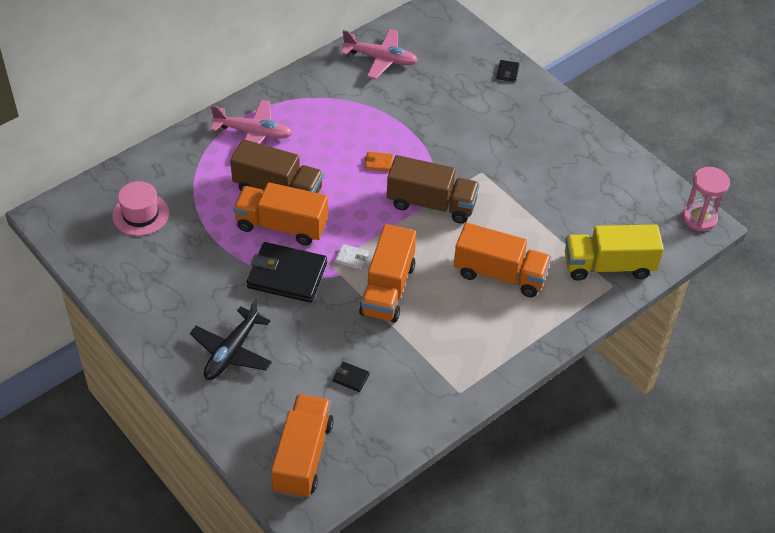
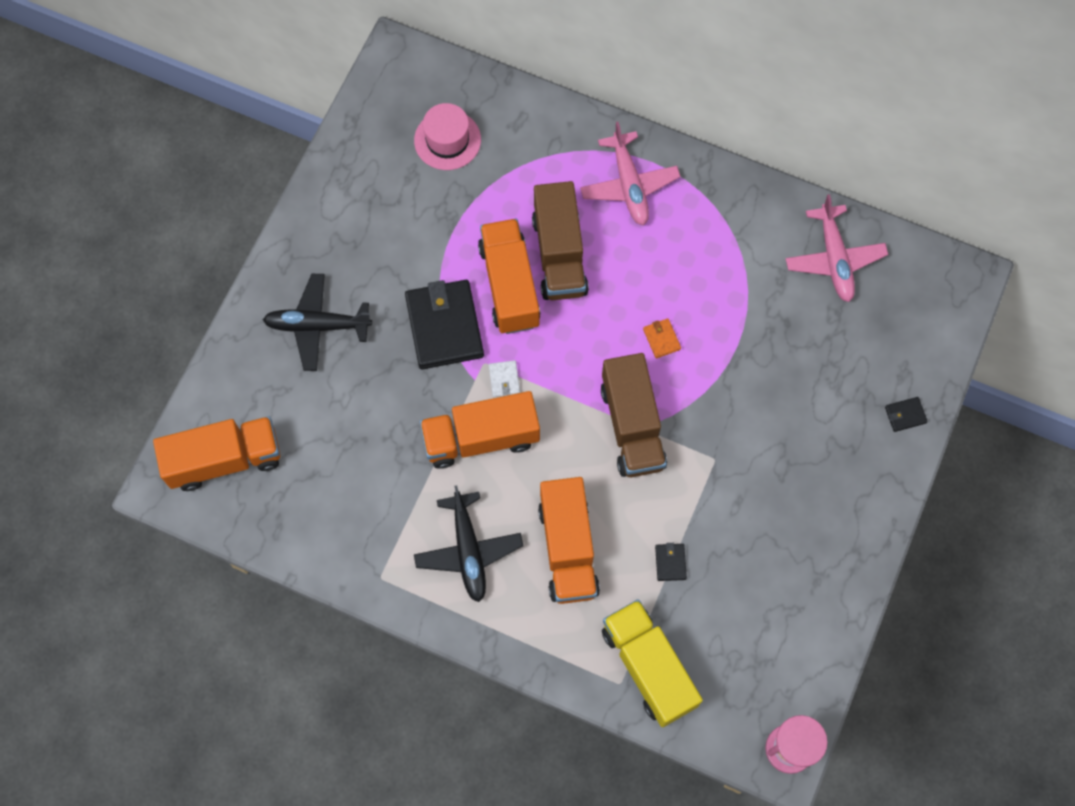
camera: 65 degrees right, 20 degrees up
(351, 378) = (343, 458): black wallet -> black wallet (670, 562)
(469, 331) = (468, 551): none -> black plane

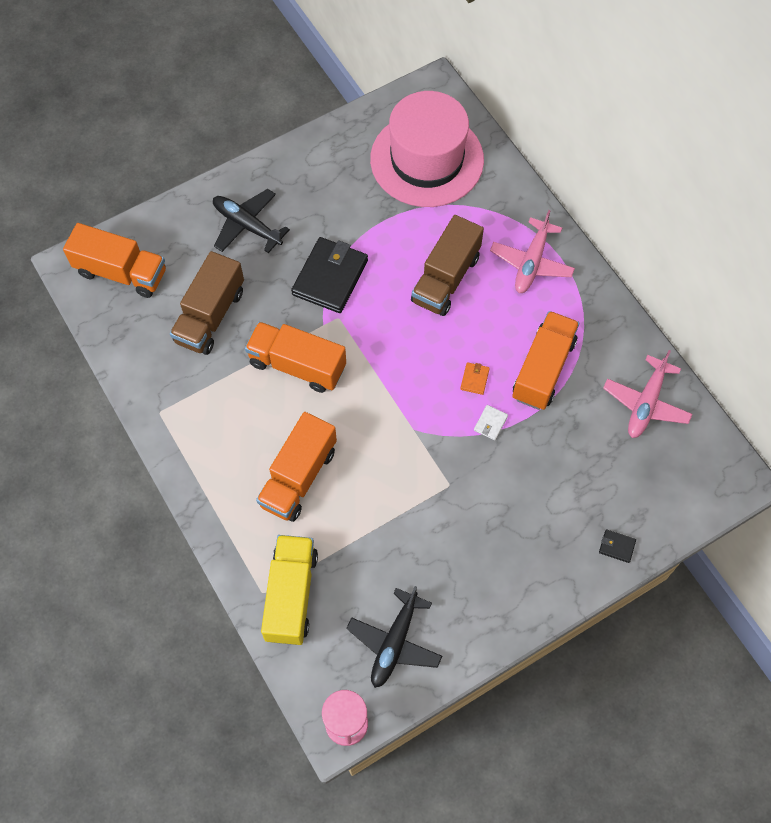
camera: 35 degrees right, 5 degrees down
(447, 140) = (427, 159): pink hat -> pink hat, size x2.05
(468, 551) = (230, 433): black plane -> black plane (394, 643)
(504, 379) = (343, 337): white wallet -> white wallet (490, 423)
(509, 285) = (395, 278): orange truck -> orange truck (543, 369)
(632, 426) = (408, 424): brown truck -> brown truck (210, 316)
(670, 562) = (362, 534): black wallet -> none

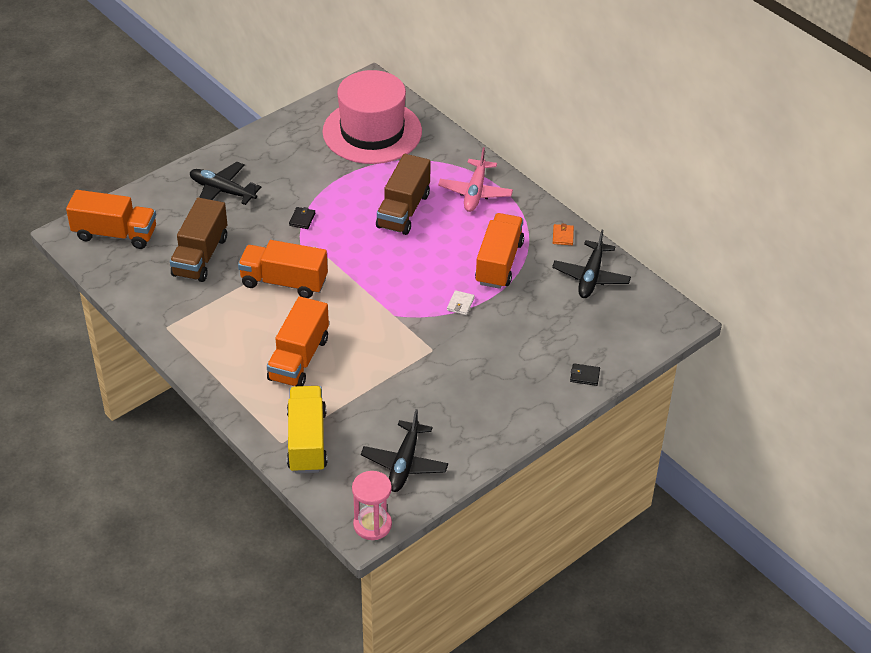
camera: 10 degrees left, 20 degrees down
(330, 277) = (302, 219): black wallet -> black wallet, size x0.42
(474, 379) = (441, 276): orange wallet -> orange wallet (563, 236)
(646, 403) = (591, 277): pink plane -> black plane

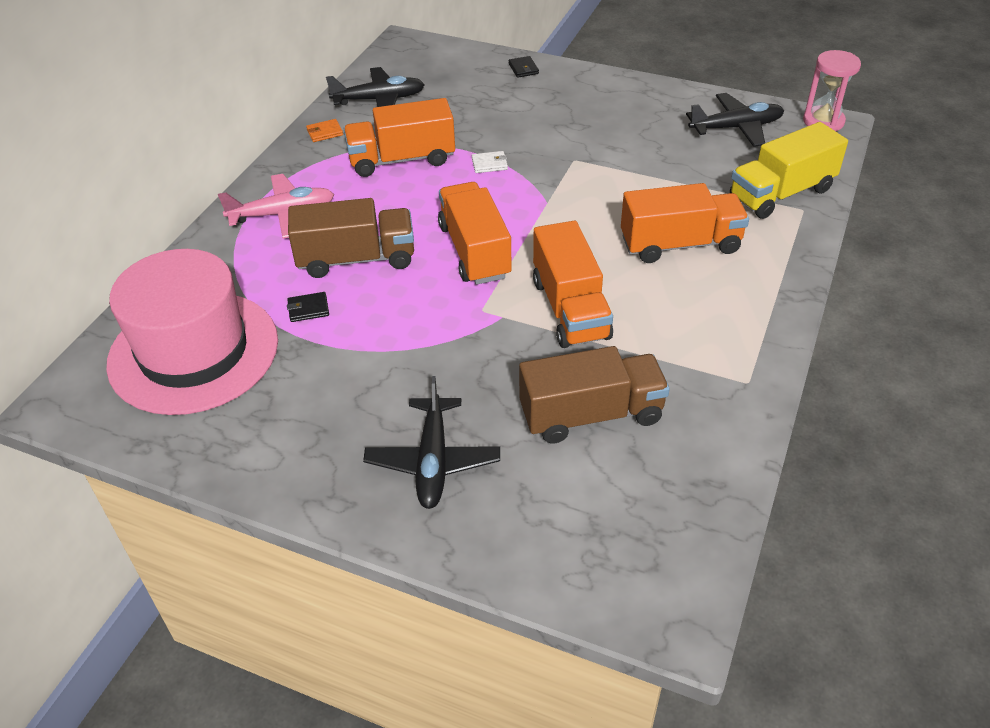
camera: 115 degrees left, 0 degrees up
(115, 234) = (628, 548): orange truck -> orange truck (474, 251)
(302, 219) = (437, 343): black wallet -> black wallet (308, 309)

